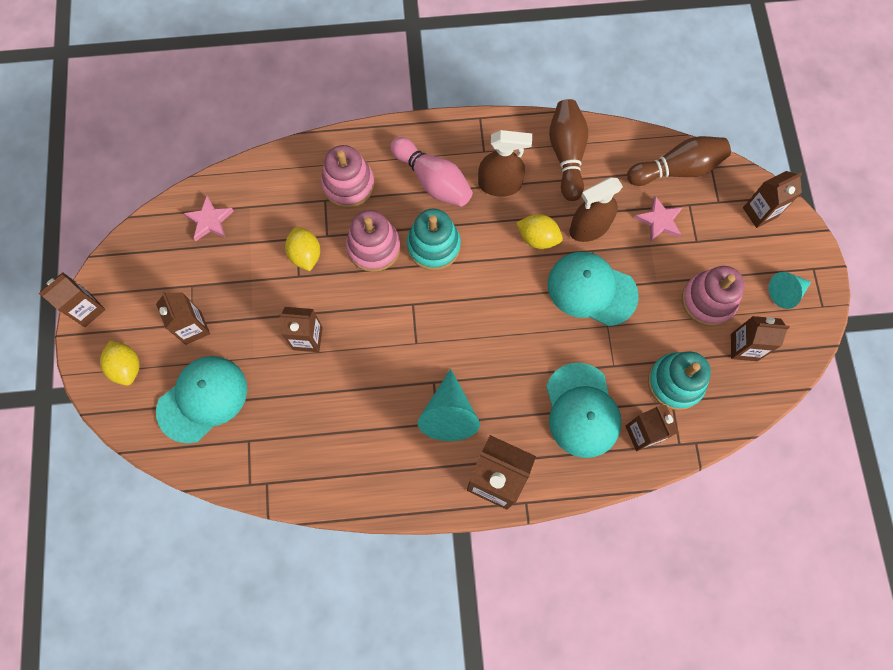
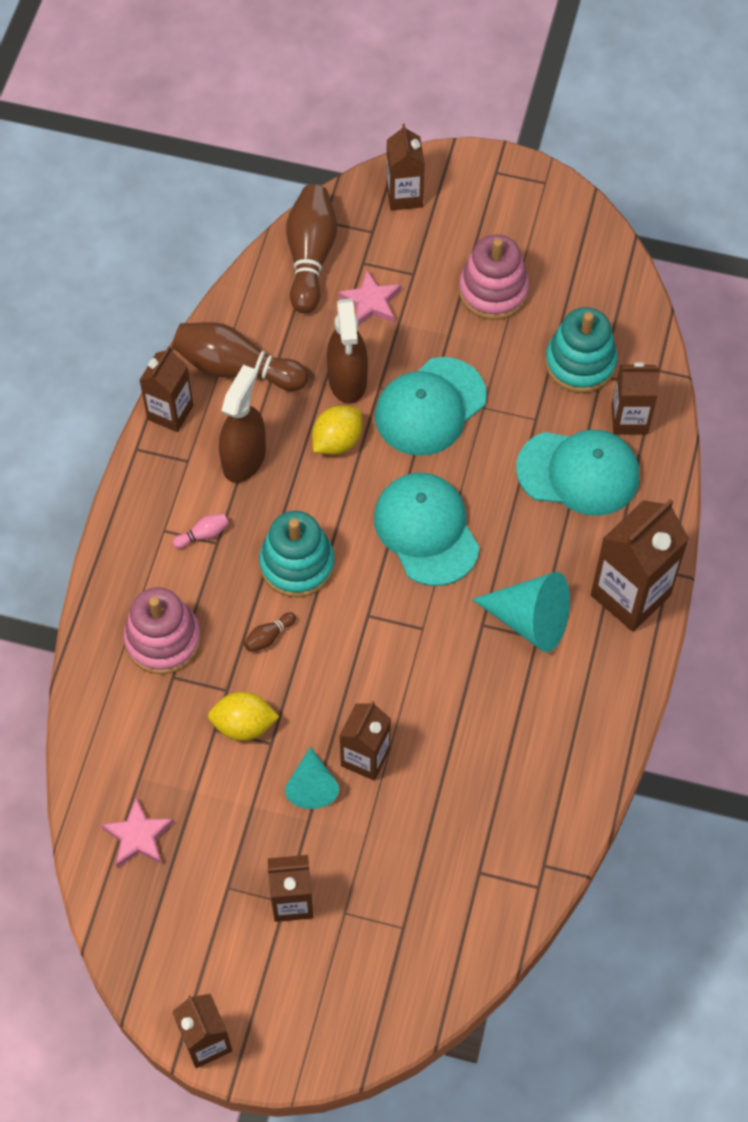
camera: 70 degrees left, 10 degrees down
(126, 367) = (315, 1006): yellow lemon -> none
(202, 399) = (400, 916): turquoise cap -> turquoise cap (426, 530)
(374, 247) = (268, 637): pink stacking toy -> brown bowling pin
(433, 180) = (203, 535): pink bowling pin -> pink bowling pin, size x0.41
(744, 347) = (564, 278): brown carton -> brown carton (170, 412)
(785, 292) = (514, 211): turquoise cone -> turquoise cone (312, 786)

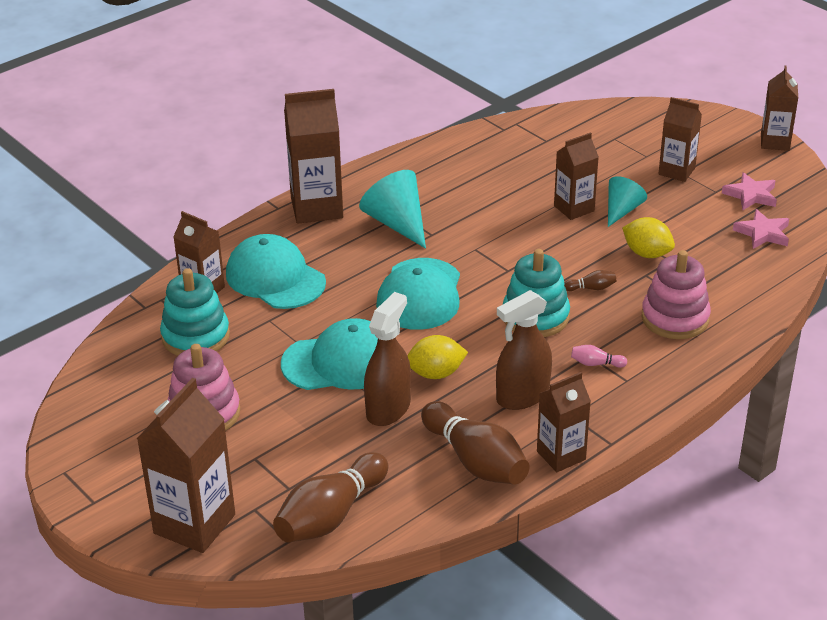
camera: 145 degrees left, 25 degrees down
(371, 302) = (313, 454): pink star -> pink star (751, 195)
(404, 196) = (194, 524): brown carton -> brown carton, size x1.60

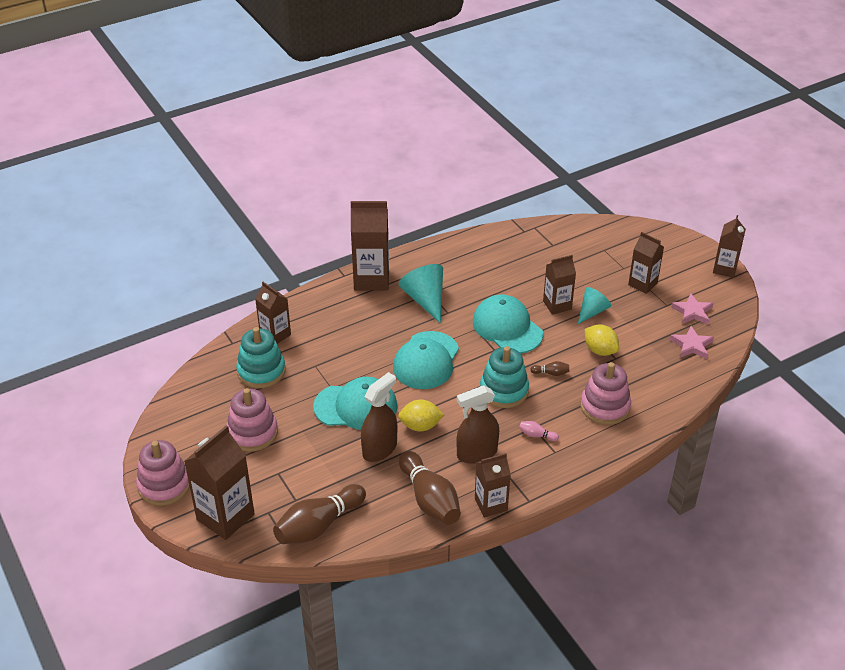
camera: 10 degrees right, 5 degrees up
(95, 496) = (164, 485): none -> pink stacking toy
(275, 278) = (328, 332): turquoise cap -> turquoise cap (507, 327)

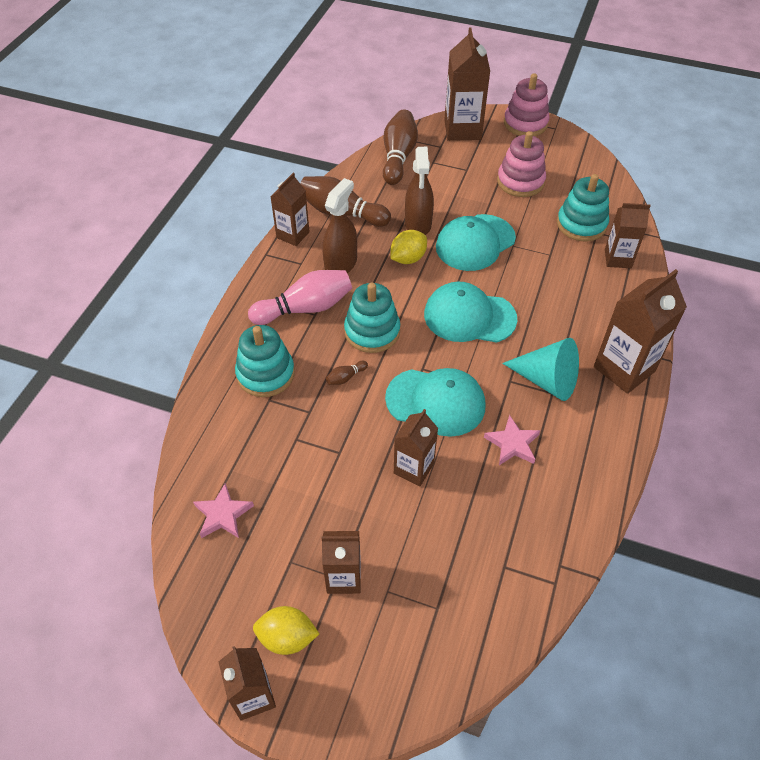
camera: 140 degrees right, 10 degrees up
(426, 360) = (469, 316): turquoise cap -> turquoise cap turned 60 degrees counterclockwise
(536, 435) = (305, 308): pink bowling pin -> pink bowling pin, size x2.41
(592, 311) = (369, 486): turquoise cone -> none
(600, 350) = (319, 437): yellow lemon -> yellow lemon (287, 637)
(605, 407) = (265, 374): pink stacking toy -> turquoise stacking toy
(692, 312) = (252, 572): pink star -> pink star (512, 443)

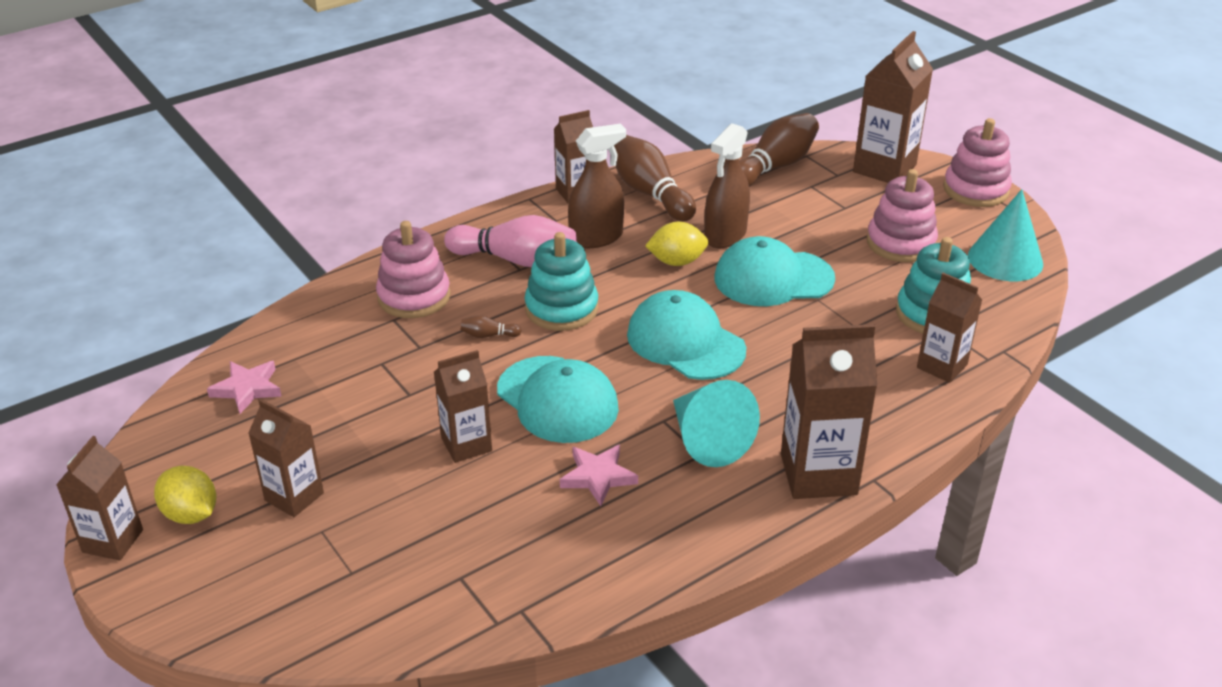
camera: 35 degrees right, 15 degrees down
(265, 374) = (414, 297): turquoise stacking toy -> pink stacking toy
(583, 167) = (1005, 259): none -> turquoise cone

